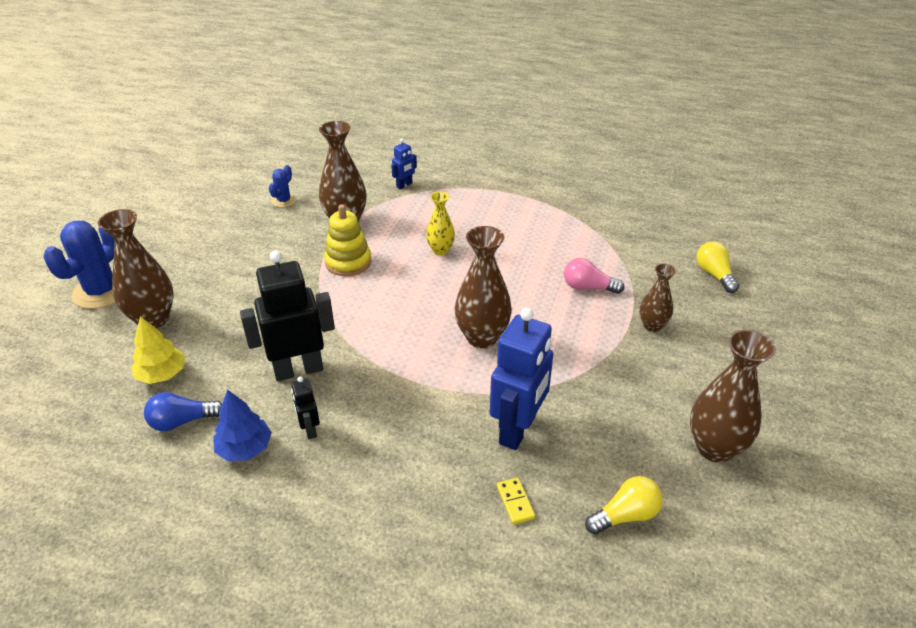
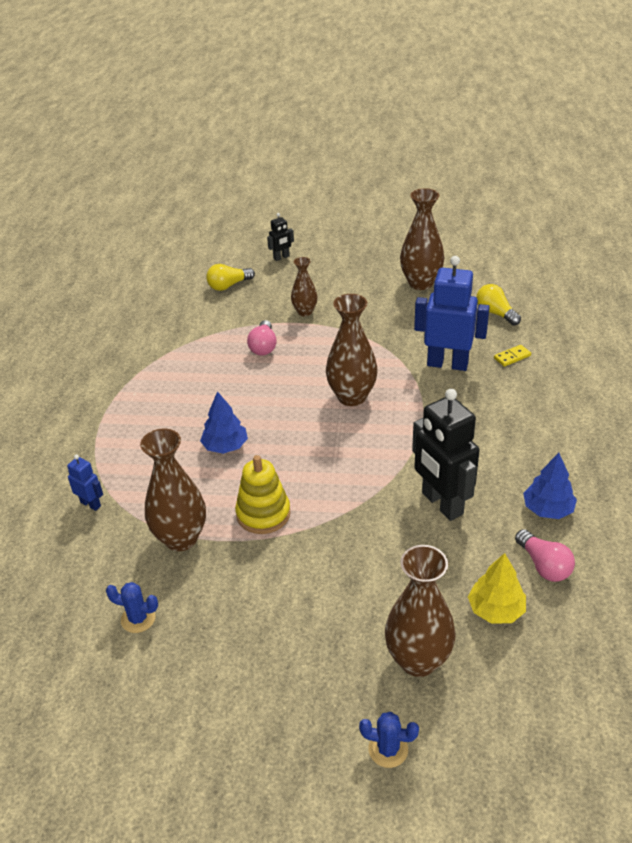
camera: 100 degrees left, 0 degrees up
(101, 291) = (388, 749): blue cactus -> blue cactus, size x0.51
(182, 421) = (544, 565): blue light bulb -> pink light bulb
(309, 429) = (506, 475): black robot -> black robot (281, 257)
(440, 250) = (225, 446): yellow vase -> blue tree

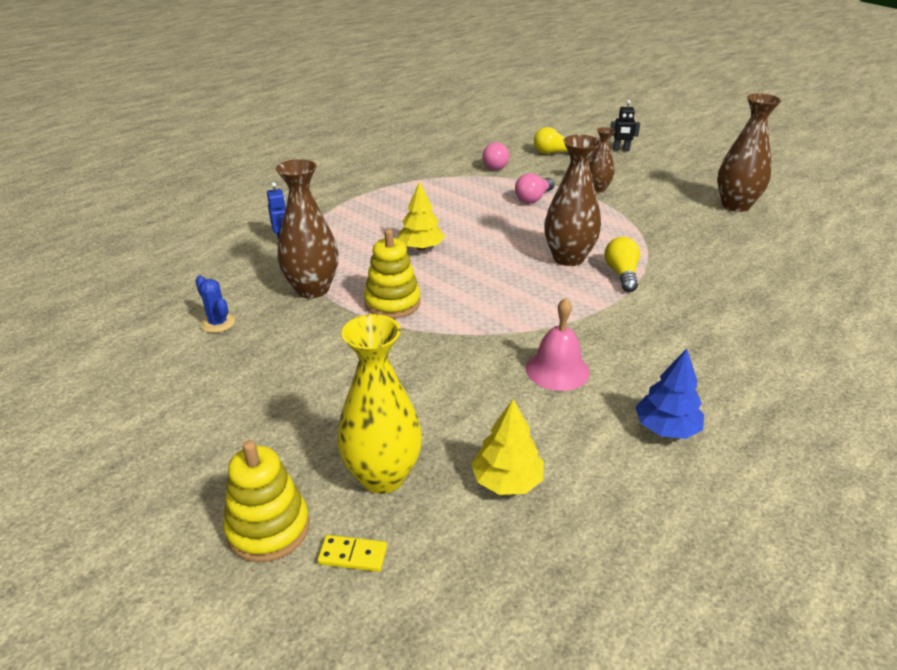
camera: 35 degrees right, 5 degrees down
(225, 446) = (421, 247): blue tree -> yellow tree
(388, 749) = (268, 528): blue cactus -> yellow stacking toy
(418, 660) = (382, 476): brown vase -> yellow vase
(442, 504) = (557, 370): black robot -> pink bell
(447, 364) = (693, 270): blue robot -> none
(495, 313) = (793, 252): yellow light bulb -> yellow light bulb (621, 274)
(512, 357) = (772, 291): yellow domino -> yellow domino (353, 555)
(544, 565) = (604, 473): pink light bulb -> pink light bulb (496, 165)

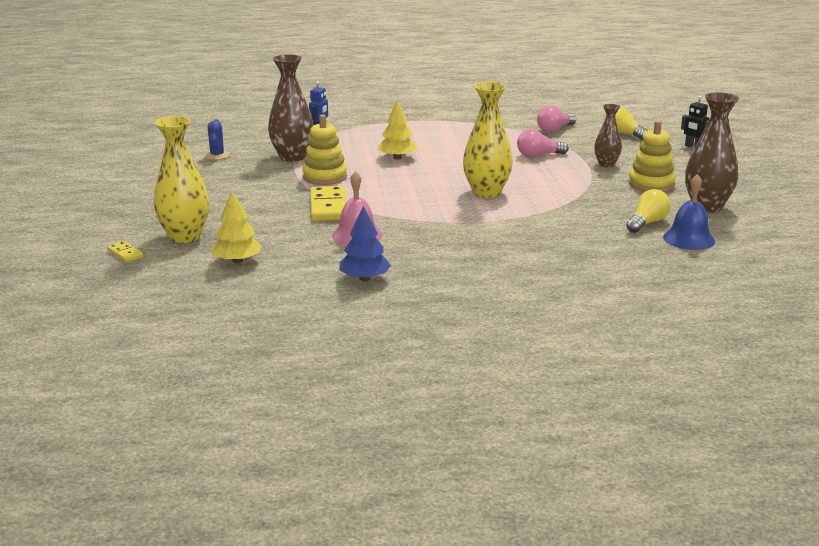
camera: 40 degrees right, 10 degrees down
(268, 528) = (108, 232): yellow stacking toy -> yellow stacking toy (651, 184)
(464, 343) = (328, 207): none -> yellow domino
(568, 258) = (486, 192): brown vase -> yellow vase
(621, 274) = (505, 211): yellow light bulb -> yellow light bulb (647, 223)
(785, 244) = (689, 239): none -> blue bell

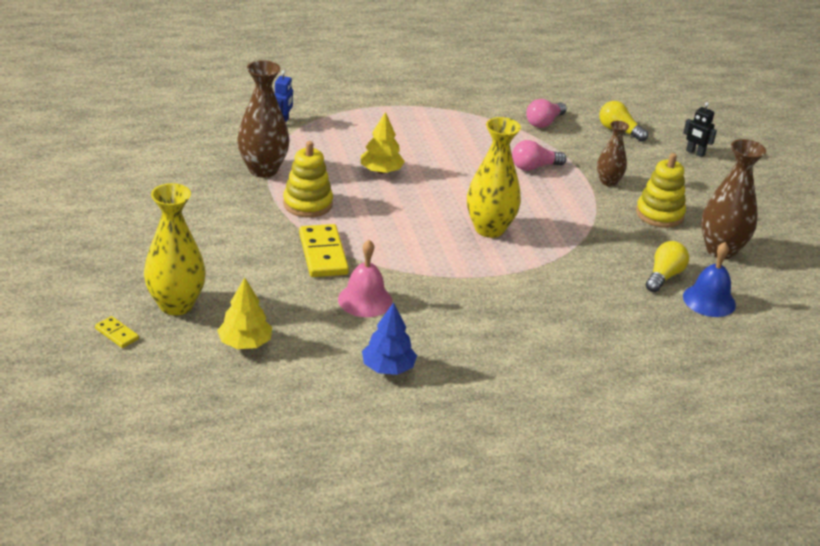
camera: 10 degrees left, 10 degrees up
(217, 155) = (176, 167): blue cactus -> none

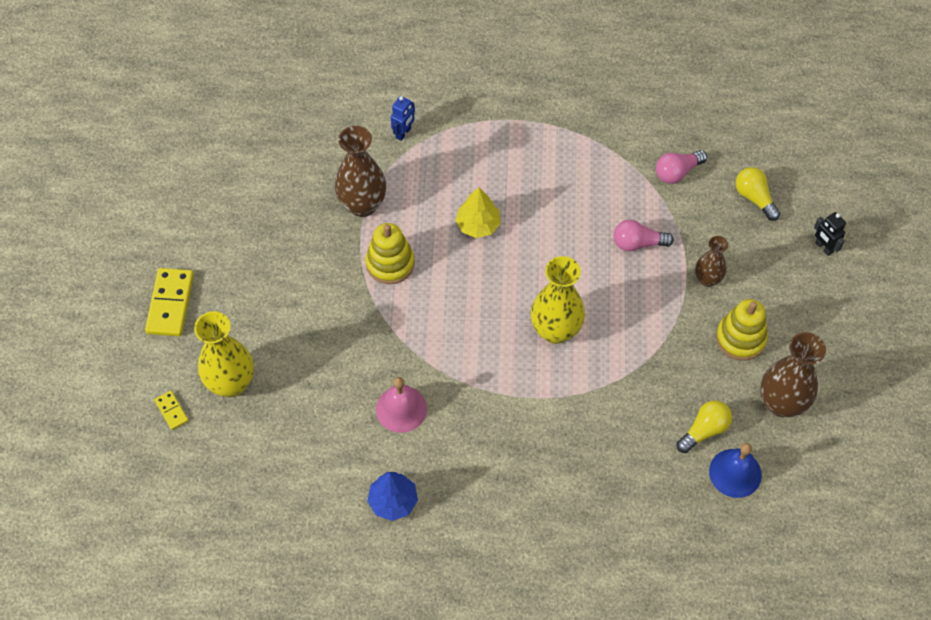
camera: 20 degrees right, 25 degrees up
(245, 343) = (277, 444): yellow tree -> none
(323, 254) = (383, 338): yellow domino -> yellow domino (170, 304)

